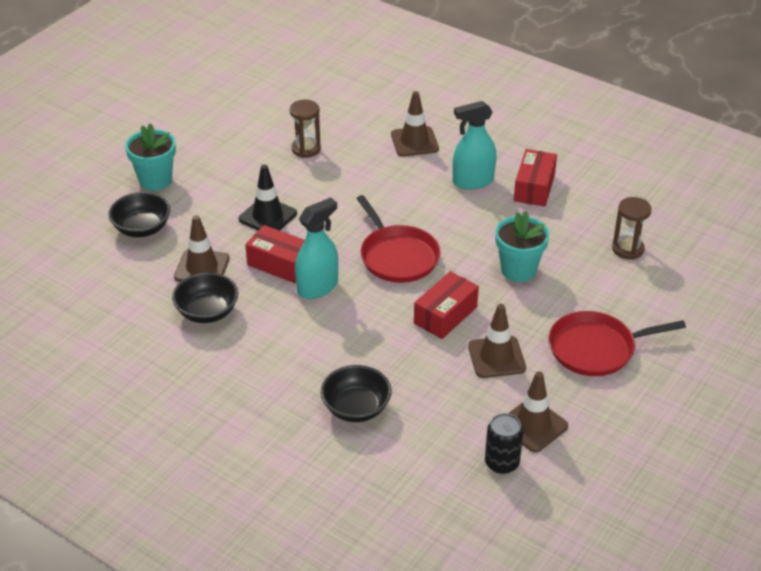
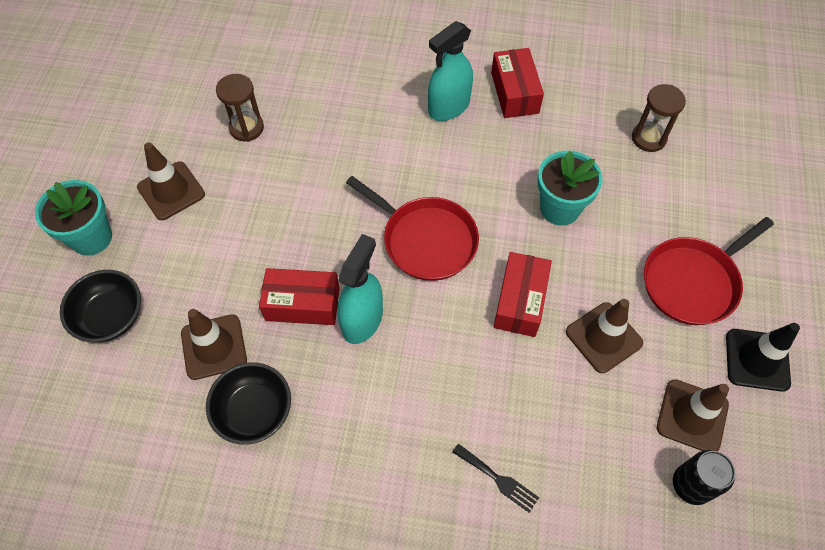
camera: 25 degrees left, 20 degrees up
(267, 216) = (252, 240): black traffic cone -> black traffic cone (757, 360)
(356, 408) = (498, 479): black bowl -> black fork
(414, 142) = (359, 76): brown traffic cone -> brown traffic cone (171, 191)

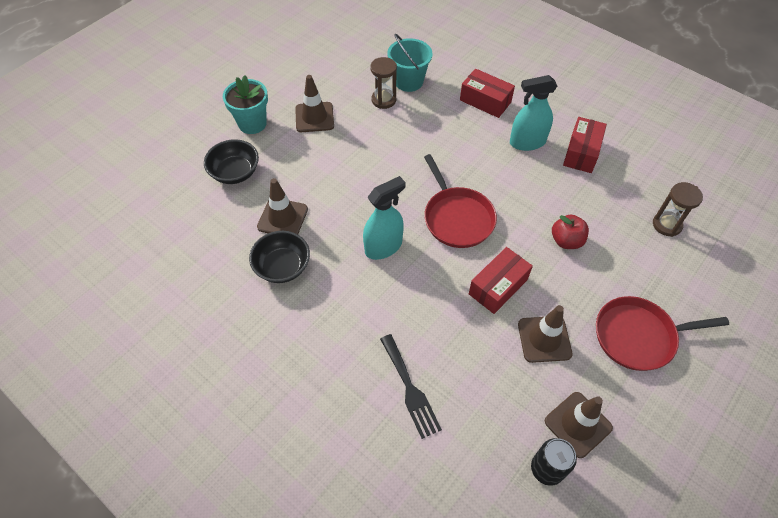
camera: 30 degrees right, 5 degrees down
(263, 89) = (408, 81): none -> turquoise bucket
(302, 304) = (352, 219): red box -> red box (485, 101)
(498, 479) = (410, 389): black fork -> black fork, size x1.52
(559, 208) = (566, 241): turquoise flower pot -> red apple
(757, 360) = (656, 414): black traffic cone -> none

